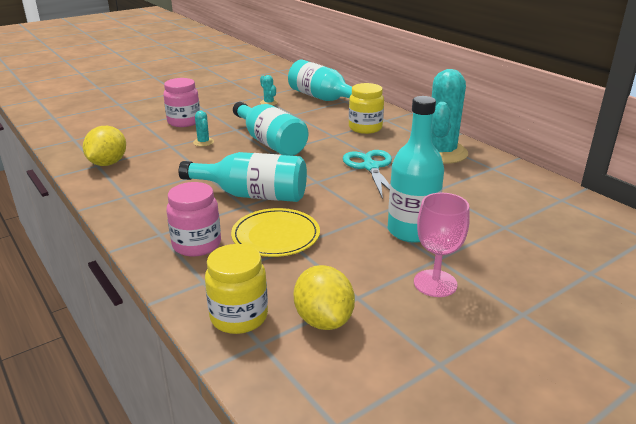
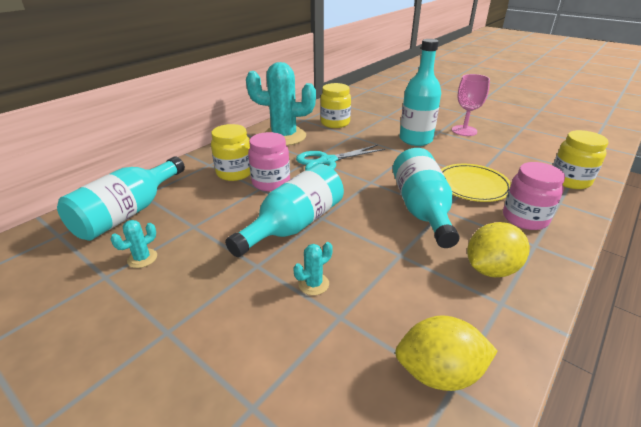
camera: 105 degrees left, 5 degrees up
(184, 122) = (235, 338): pink jar -> pink jar (271, 182)
(323, 320) = (534, 155): yellow lemon -> yellow lemon (491, 269)
(479, 185) = (335, 123): none -> yellow jar

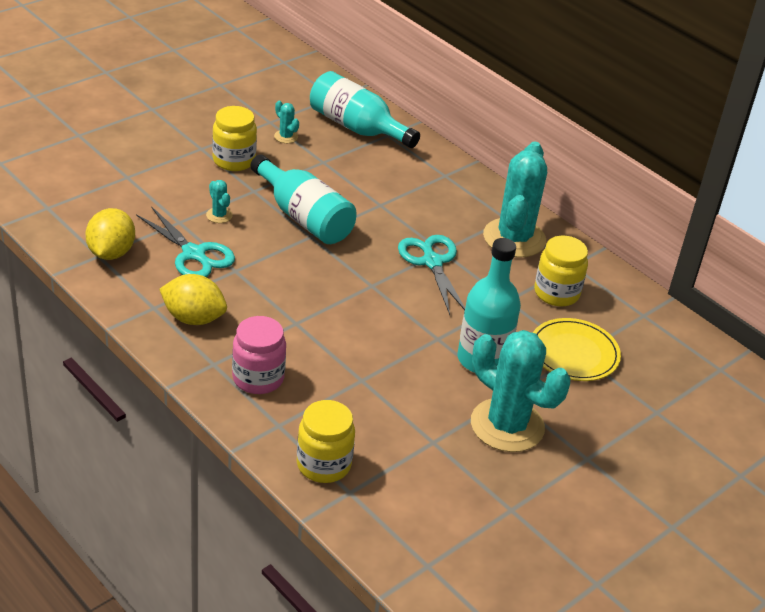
camera: 95 degrees right, 5 degrees up
(235, 173) = (419, 191): yellow jar -> yellow jar (234, 160)
(271, 182) = (390, 213): pink jar -> none
(393, 290) = (193, 254): none -> turquoise scissors
(421, 209) = (302, 307): turquoise bottle -> none
(464, 131) = (507, 425): pink goblet -> turquoise cactus
(472, 185) = (339, 366): yellow plate -> yellow plate (574, 353)
(491, 269) = (193, 318): yellow lemon -> yellow lemon turned 45 degrees counterclockwise

